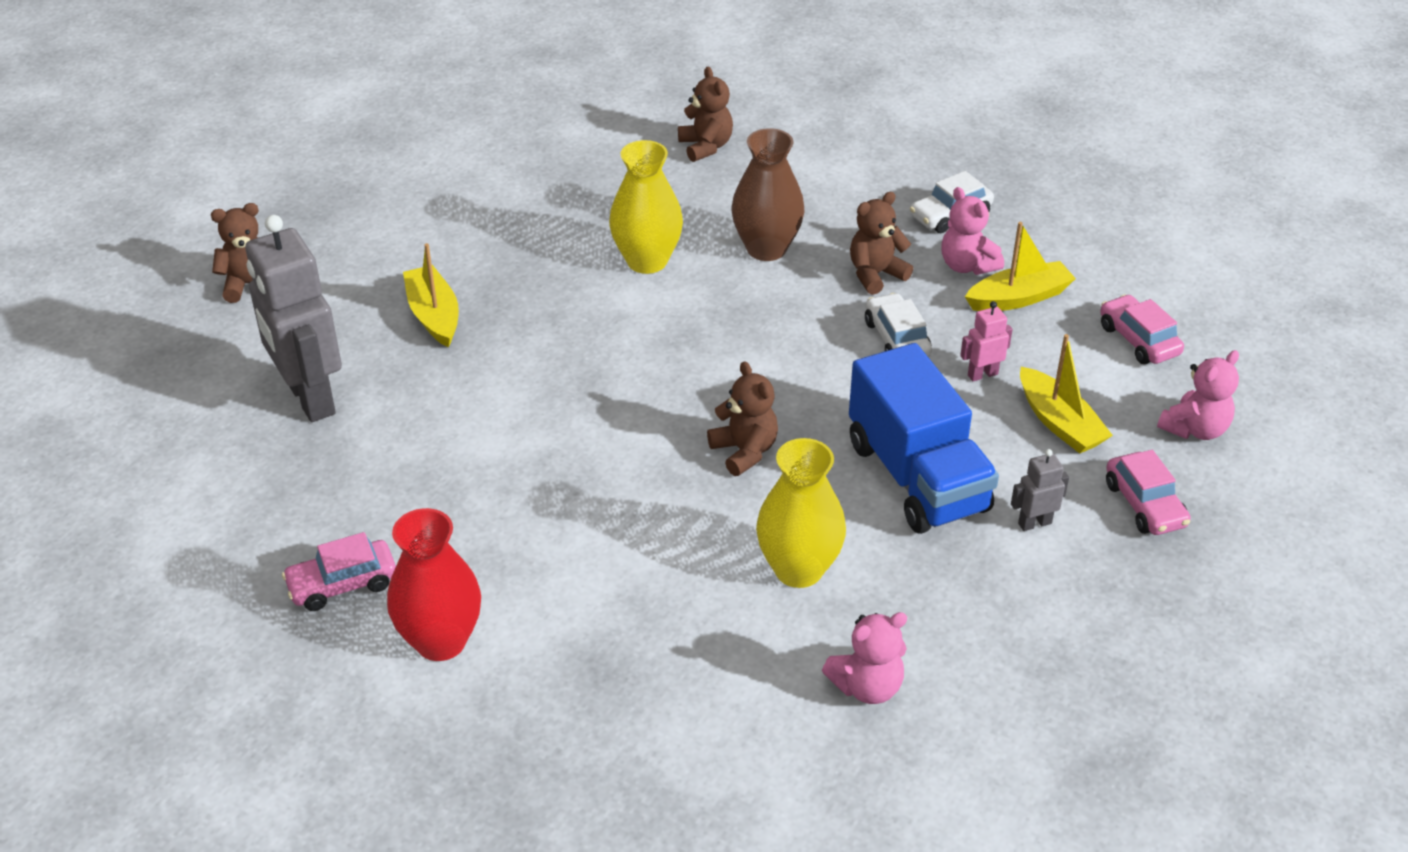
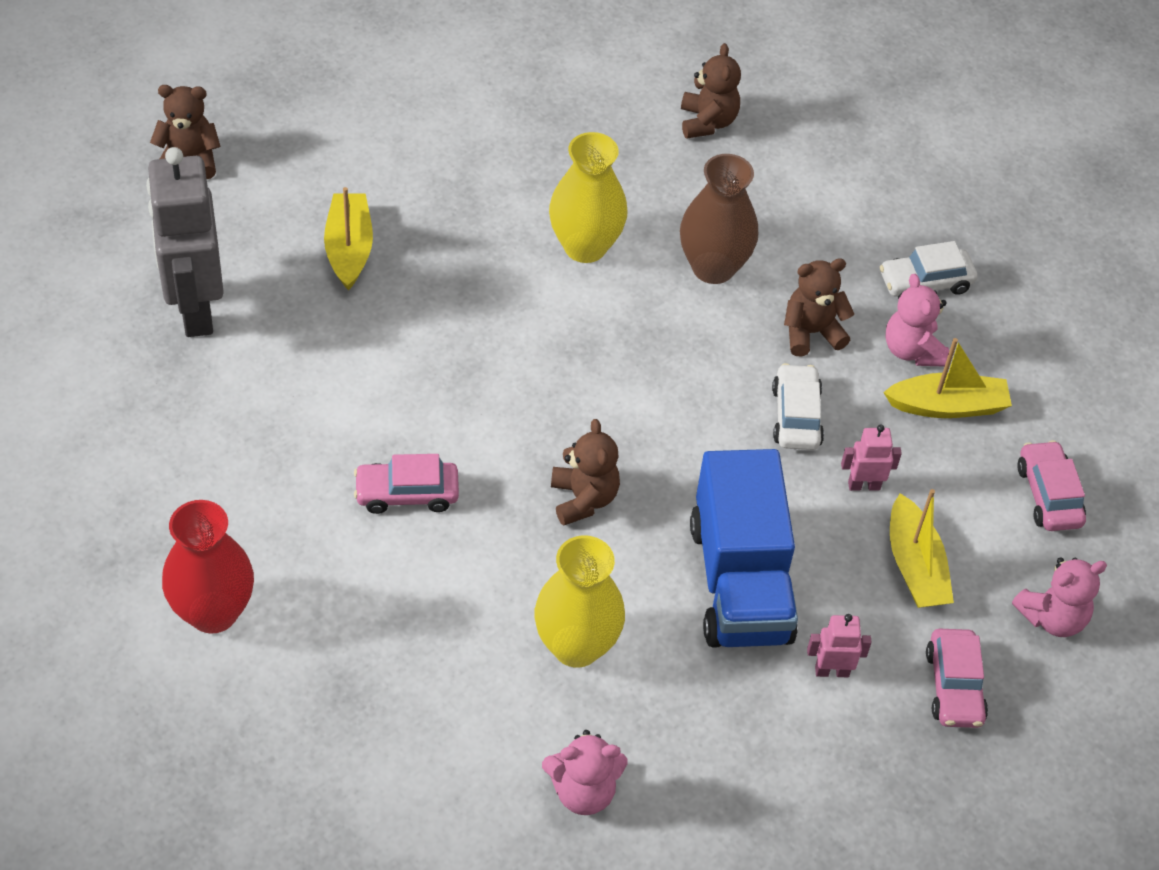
camera: 15 degrees right, 10 degrees up
(342, 584) = (149, 523): pink car -> pink car (407, 494)
(1034, 523) = (831, 671): grey robot -> pink robot

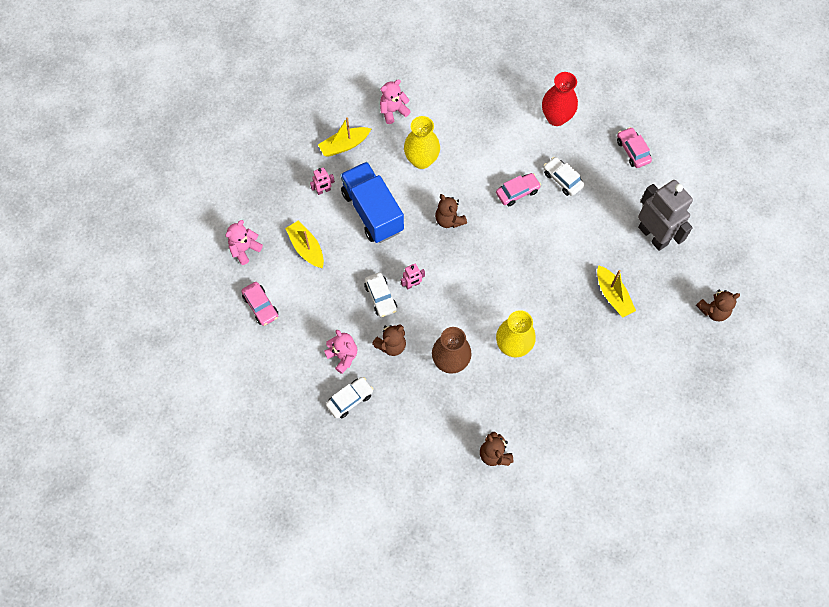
camera: 160 degrees right, 15 degrees up
(295, 479) = (562, 179): none -> white car
(864, 485) = (340, 276): pink robot -> pink robot (412, 284)
(947, 406) = (317, 333): yellow boat -> yellow boat (344, 145)
(954, 686) = (275, 204): pink car -> pink car (632, 151)

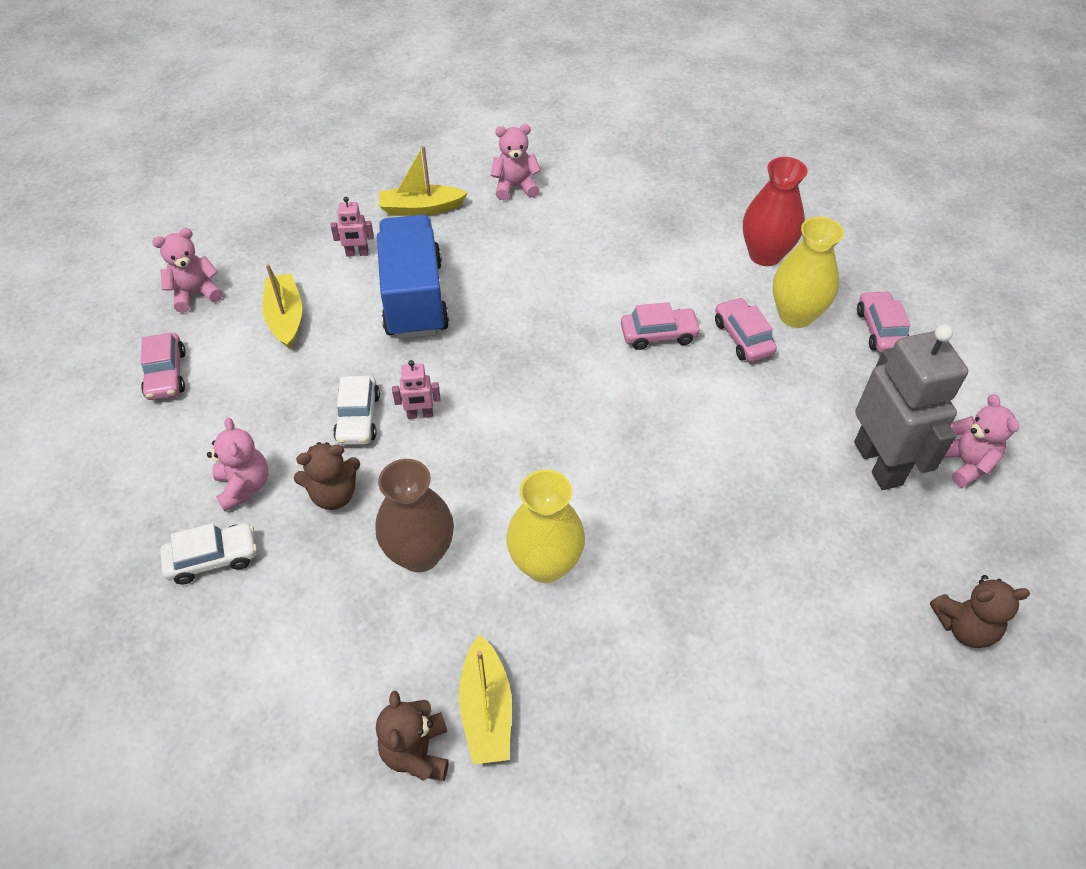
camera: 20 degrees right, 15 degrees down
(421, 160) = (525, 254): yellow vase -> yellow vase (795, 315)
(449, 220) = (528, 342): brown teddy bear -> none
(562, 179) = (743, 337): white car -> pink car
(613, 295) = (768, 538): yellow boat -> yellow boat (486, 710)
(694, 221) = (965, 463): none -> pink teddy bear

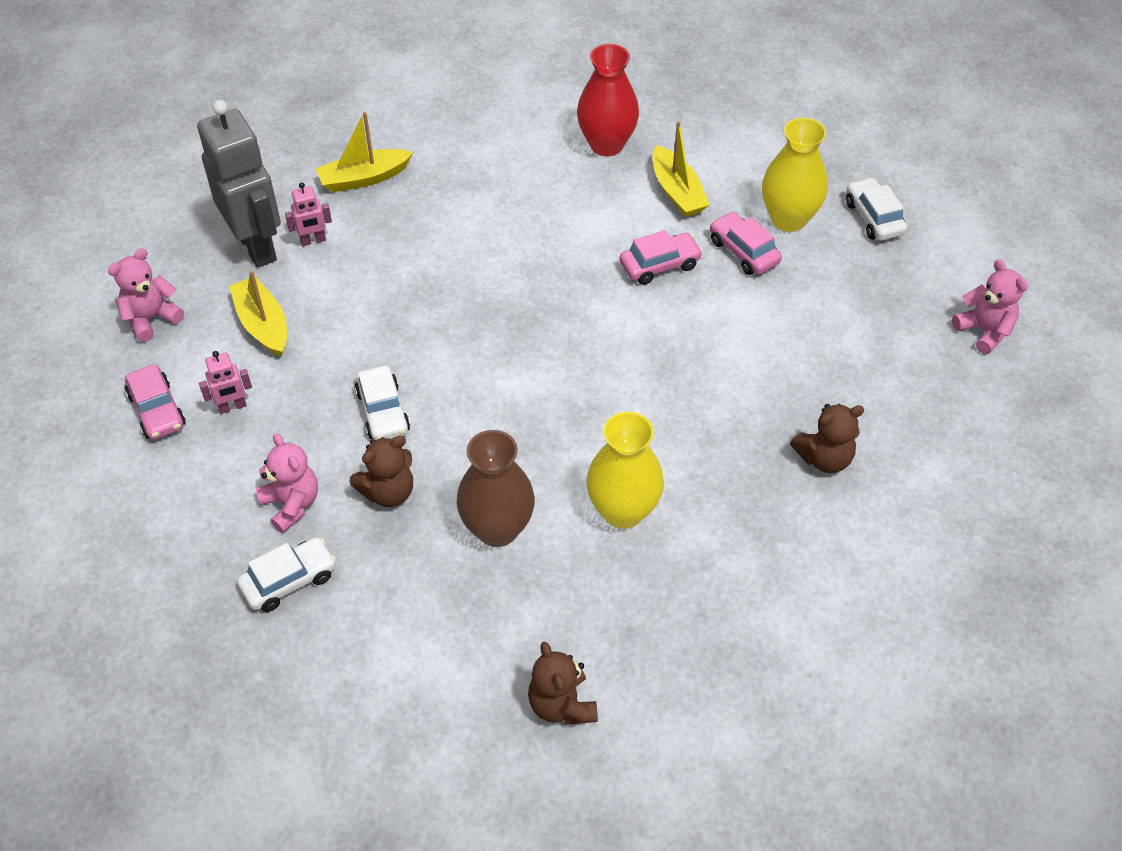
camera: 15 degrees left, 0 degrees up
(414, 298) = (394, 277): blue truck -> none
(420, 414) = (446, 395): pink robot -> pink robot (232, 407)
(486, 710) = (613, 653): yellow boat -> yellow boat (677, 192)
(515, 187) = (457, 136): pink teddy bear -> none
(765, 255) = (740, 162): red vase -> red vase (606, 144)
(878, 463) = (906, 348): grey robot -> grey robot (257, 246)
(880, 330) = (873, 218): pink car -> white car
(964, 627) = (1020, 479): brown teddy bear -> brown teddy bear (824, 458)

